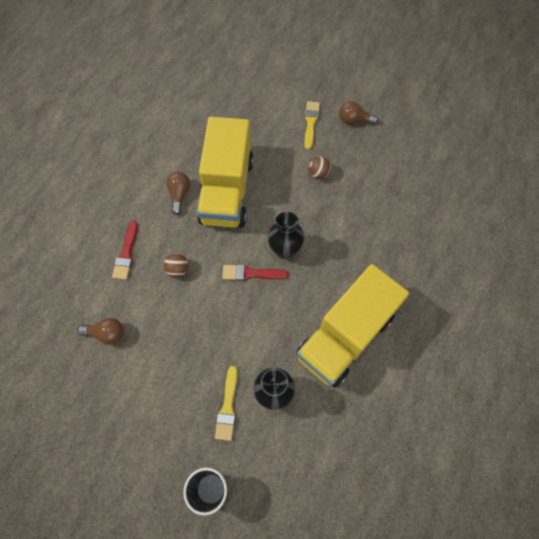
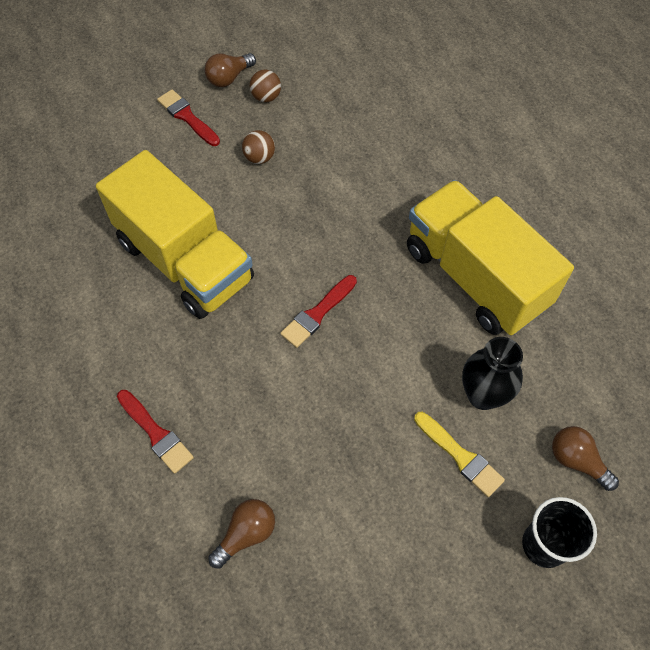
camera: 50 degrees left, 5 degrees down
(178, 270) = (237, 388): brown ball -> brown ball (266, 97)
(179, 195) = (136, 315): brown light bulb -> brown light bulb (577, 461)
(284, 250) = (321, 258): black vase -> none
(310, 123) = (187, 117): yellow brush -> red brush
(345, 336) = (475, 277): yellow truck -> yellow truck turned 150 degrees clockwise

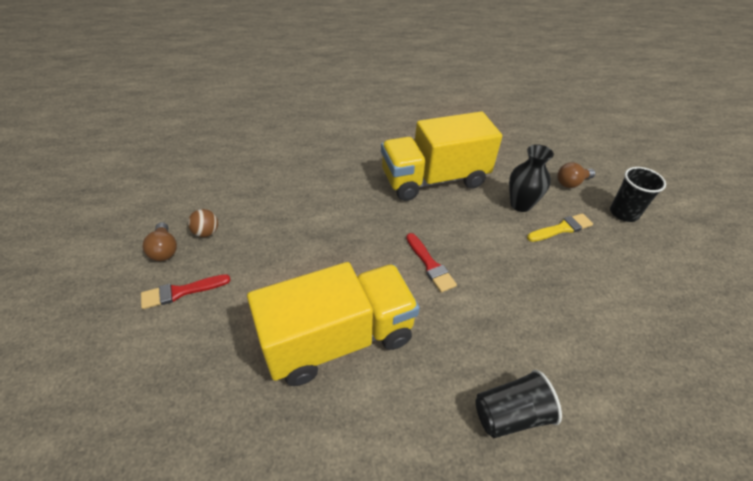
camera: 70 degrees left, 15 degrees down
(156, 433) = (510, 414): red brush -> black cup
(246, 534) = (613, 369): brown light bulb -> none
(259, 157) = (264, 255): brown ball -> none

